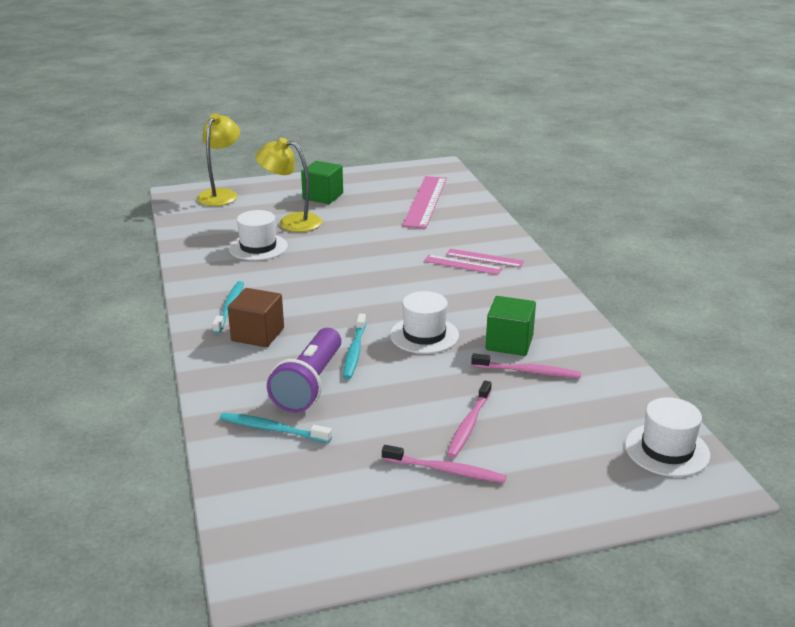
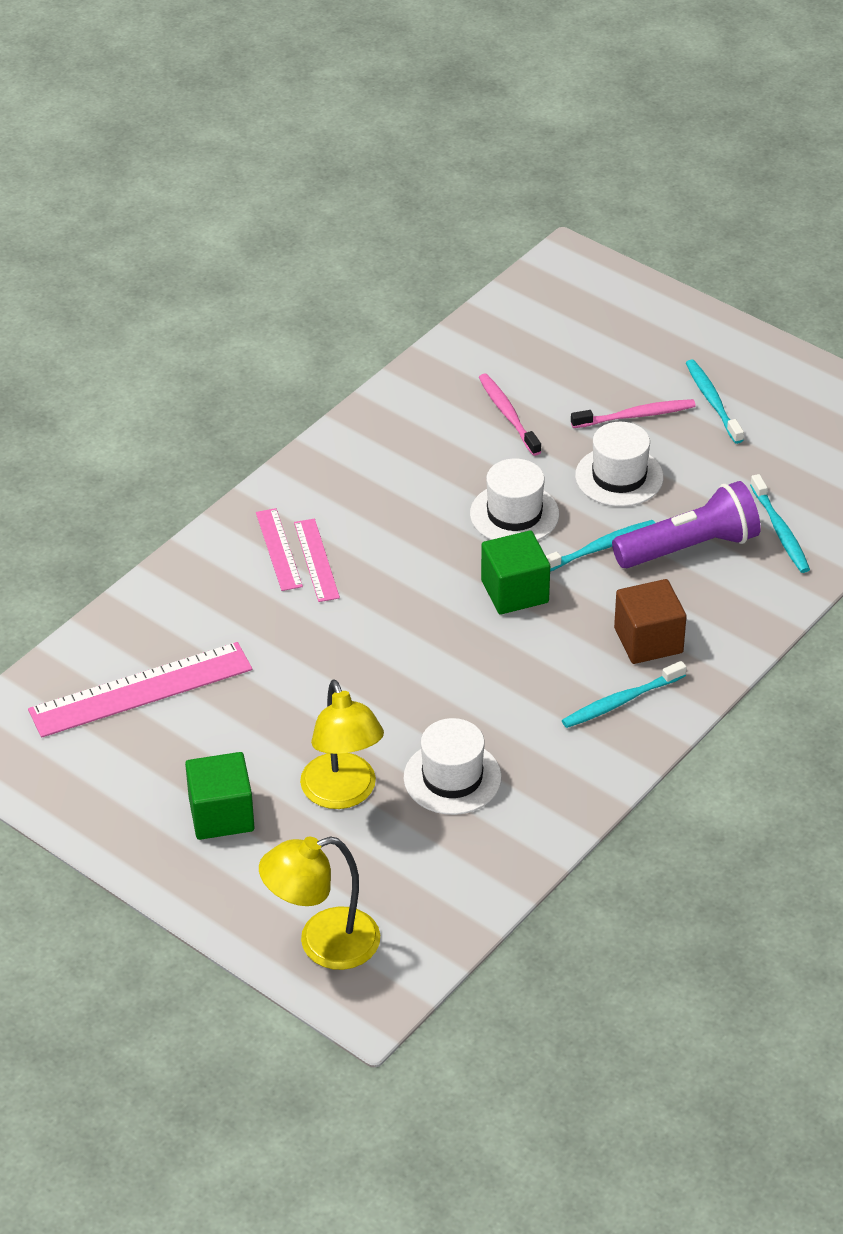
camera: 125 degrees left, 15 degrees up
(446, 470) = (712, 401): pink toothbrush -> turquoise toothbrush
(509, 343) = (466, 448): green cube -> green cube (514, 591)
(667, 450) = (547, 296): white hat -> white hat (619, 477)

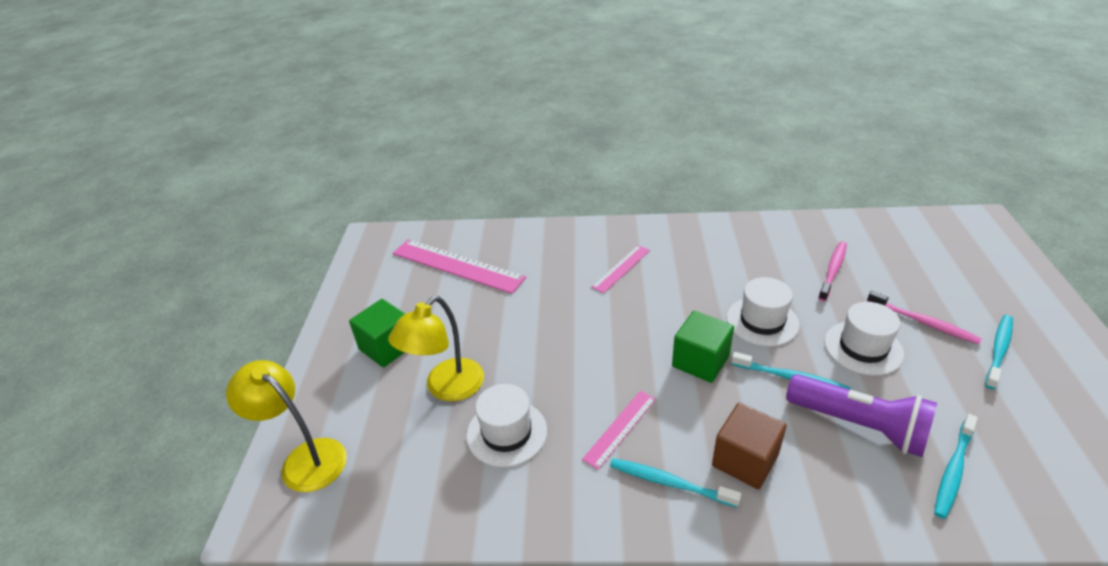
camera: 55 degrees right, 5 degrees down
(279, 549) = (612, 252): pink ruler -> pink ruler (620, 428)

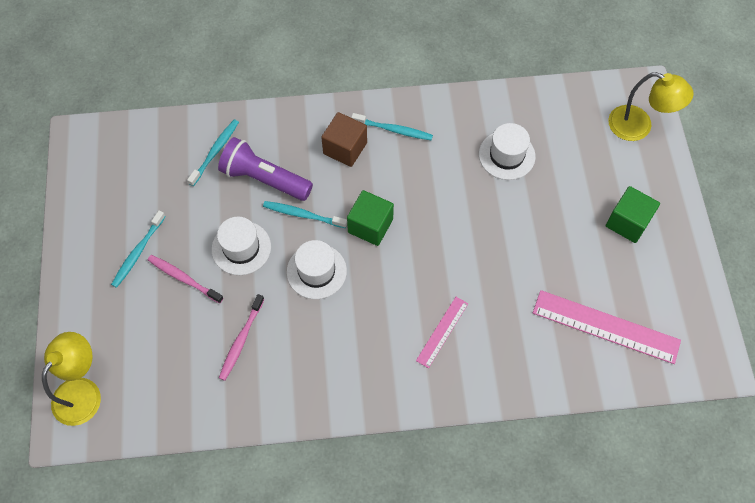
camera: 170 degrees right, 25 degrees up
(446, 388) = (562, 187): yellow lamp -> yellow lamp (83, 391)
(620, 428) = (428, 164): pink ruler -> none

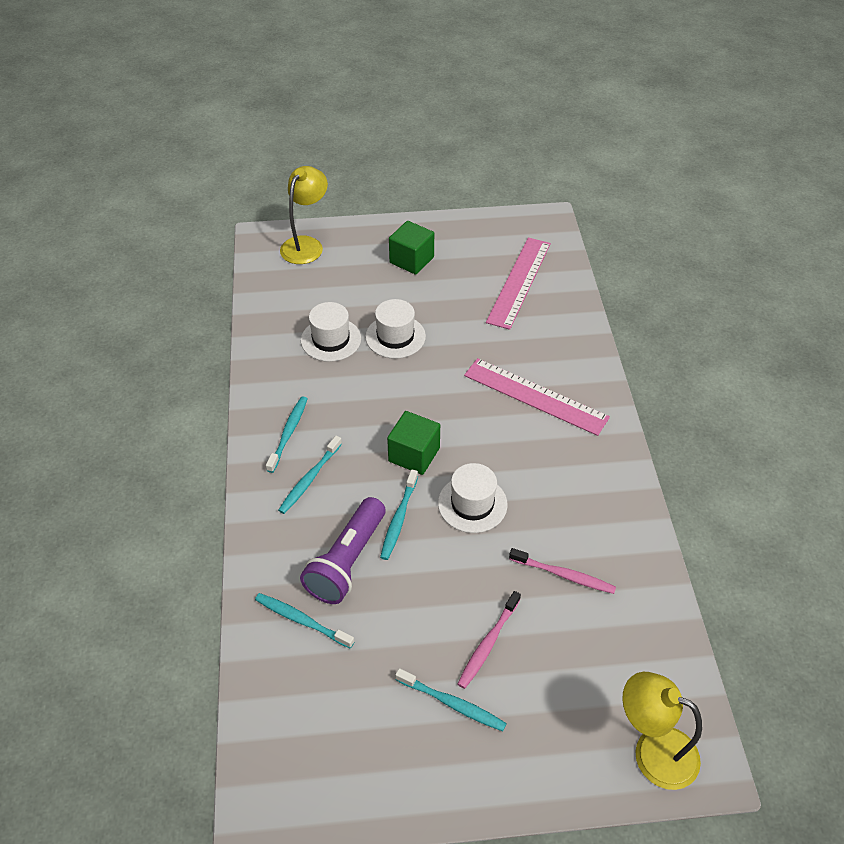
camera: 90 degrees left, 15 degrees down
(241, 248) = (444, 582): white hat -> white hat (395, 336)
(345, 148) = (309, 479): brown cube -> turquoise toothbrush
(442, 332) = (535, 396): pink ruler -> pink ruler, size x1.82

